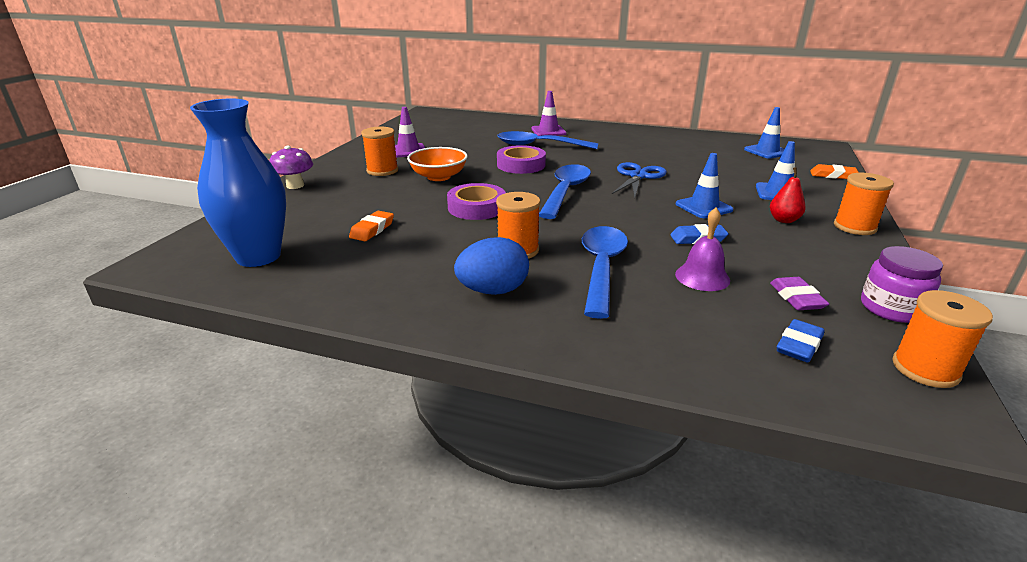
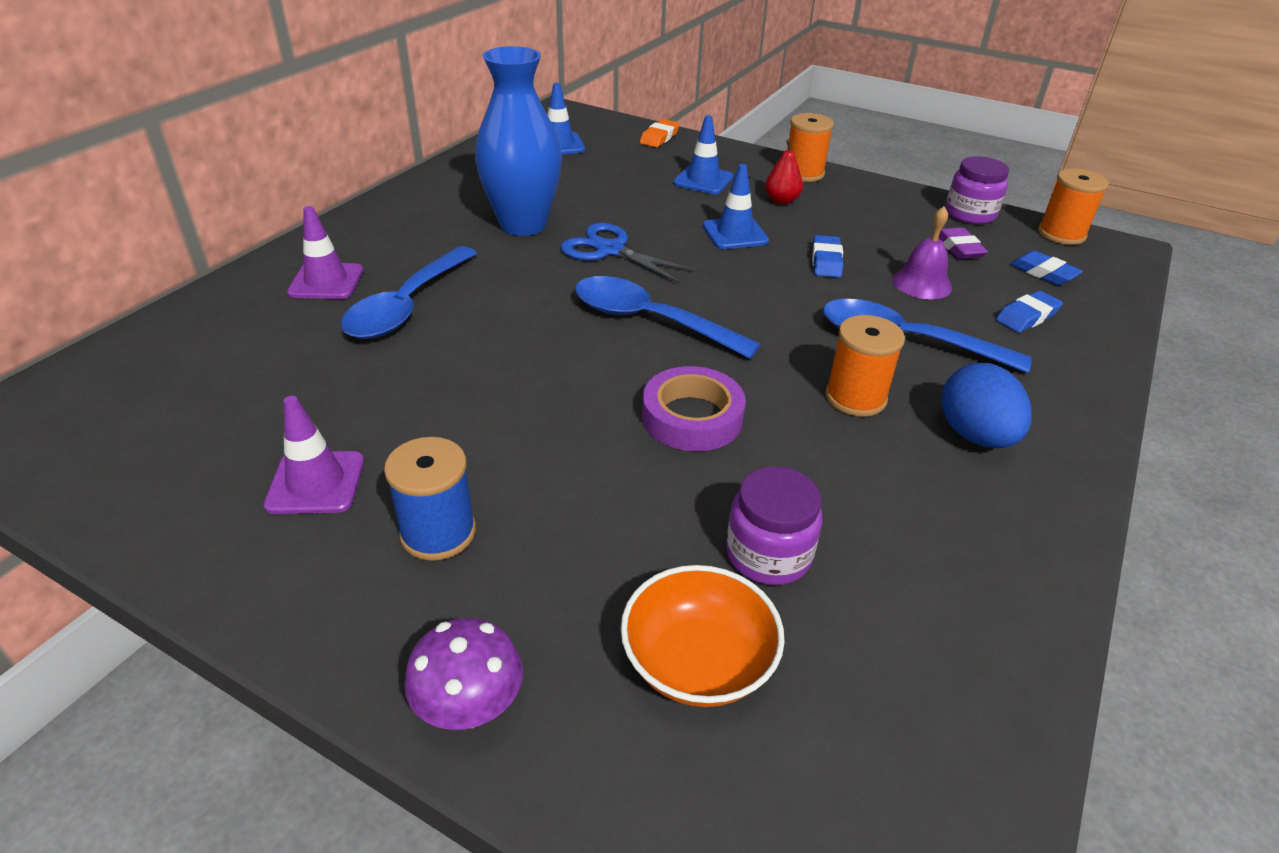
camera: 80 degrees left, 10 degrees up
(258, 256) = (882, 736): blue vase -> blue vase (523, 225)
(372, 230) = (768, 554): orange eraser -> purple jar
(382, 171) = (438, 533): orange spool -> blue spool
(439, 177) = (520, 448): orange bowl -> orange bowl (698, 662)
(521, 165) = (504, 342): purple tape -> none
(691, 327) = (1027, 316): none -> blue eraser
(796, 298) = (959, 248): purple eraser -> purple eraser turned 75 degrees clockwise

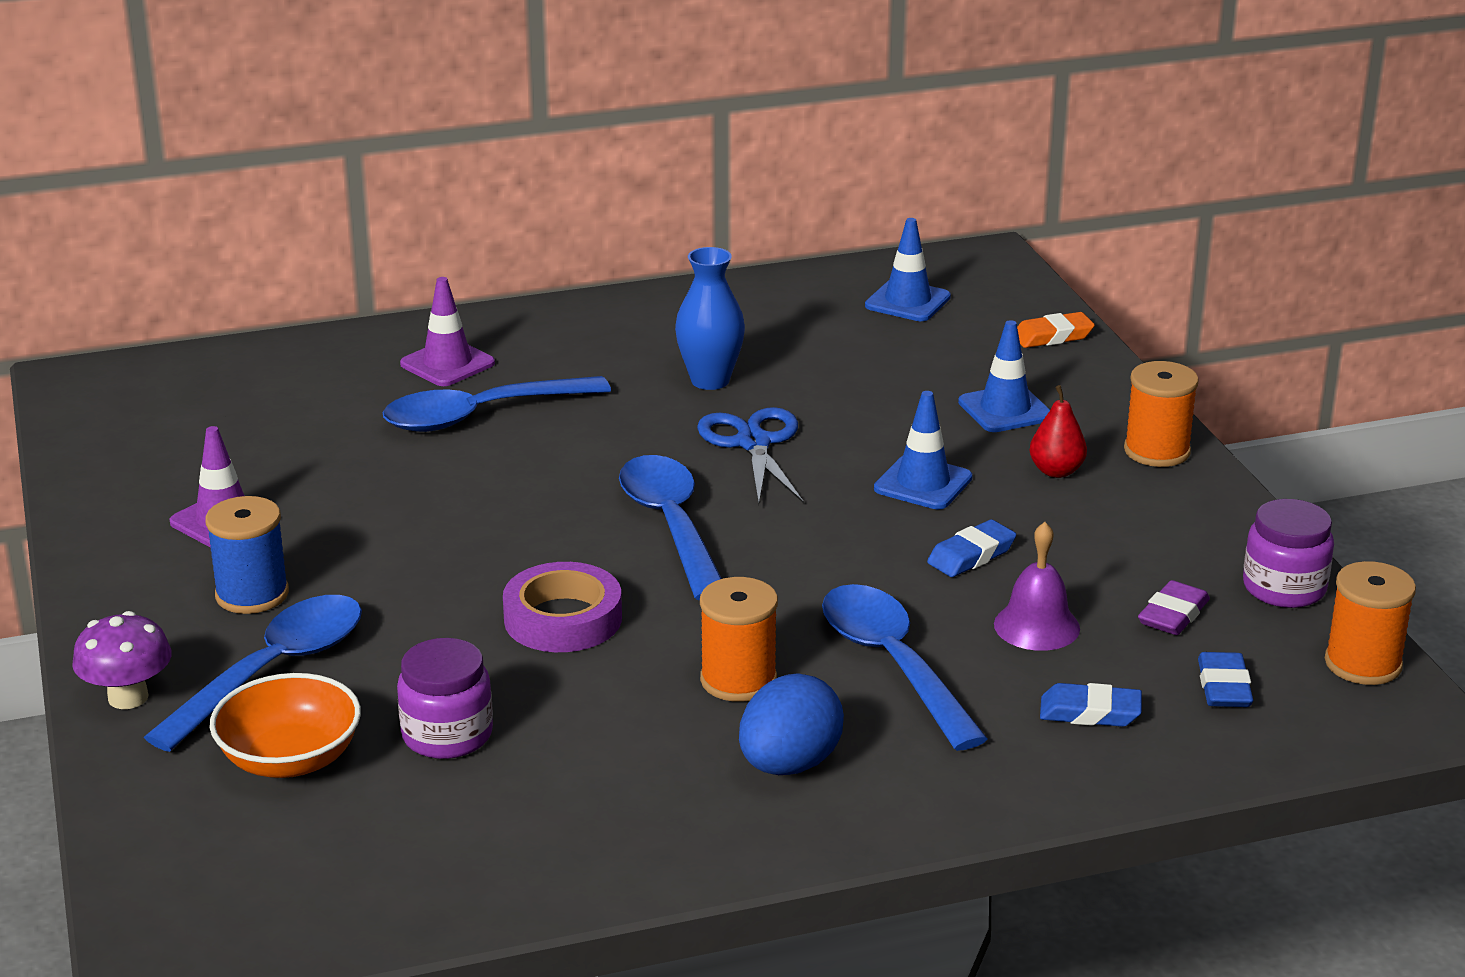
camera: 45 degrees right, 10 degrees down
(523, 225) = (710, 380): blue vase -> blue vase, size x0.63
(560, 590) = (273, 671): none -> blue spoon

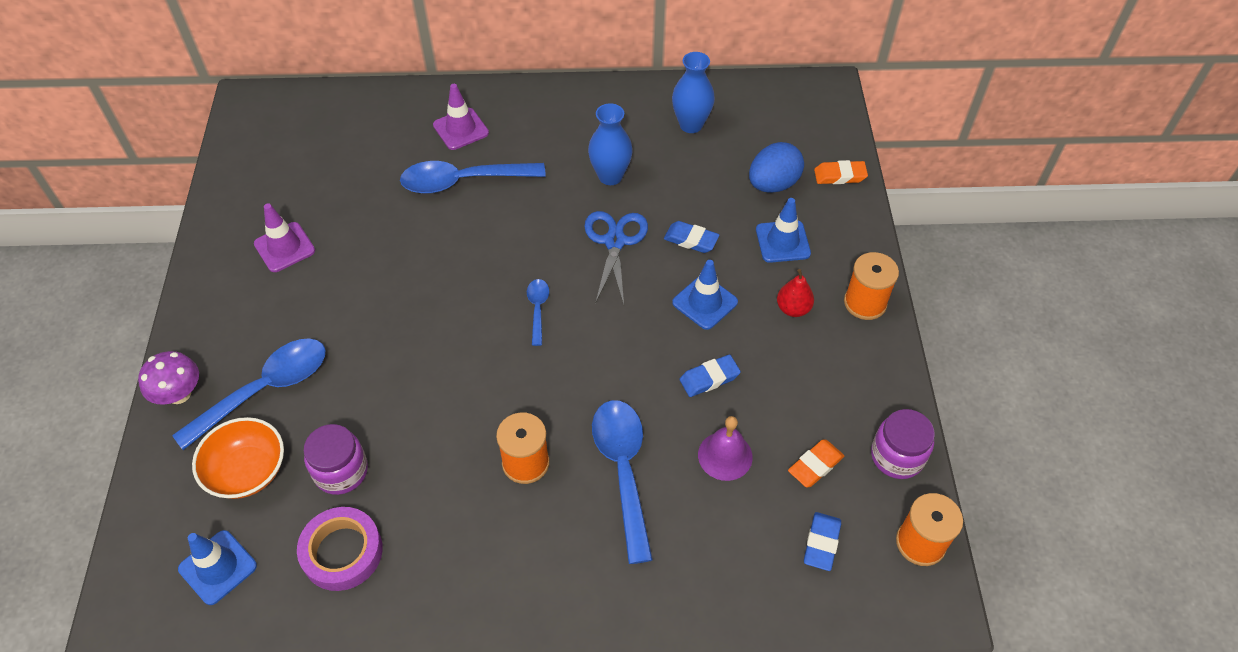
camera: 15 degrees right, 25 degrees up
(252, 594) = (277, 318): blue spool -> none
(563, 619) = (444, 381): purple tape -> purple tape (342, 552)
(671, 526) = (538, 309): blue spoon -> blue spoon, size x0.50
(789, 765) = (527, 549): blue egg -> blue egg (773, 184)
(805, 315) = (691, 125): none -> blue vase
(907, 301) = (760, 123): blue traffic cone -> blue traffic cone (218, 567)
(1090, 712) = (727, 546): blue eraser -> blue eraser (691, 240)
(1173, 615) = (815, 465): purple eraser -> orange eraser

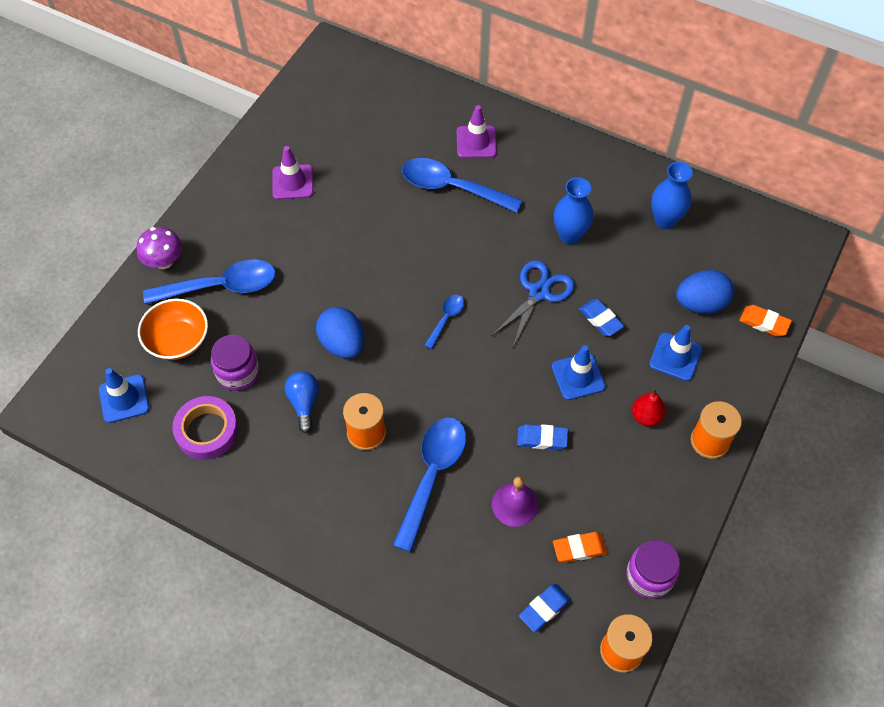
camera: 30 degrees right, 5 degrees up
(437, 466) = (304, 403): none -> blue light bulb
(442, 385) = (342, 344): none -> blue egg

